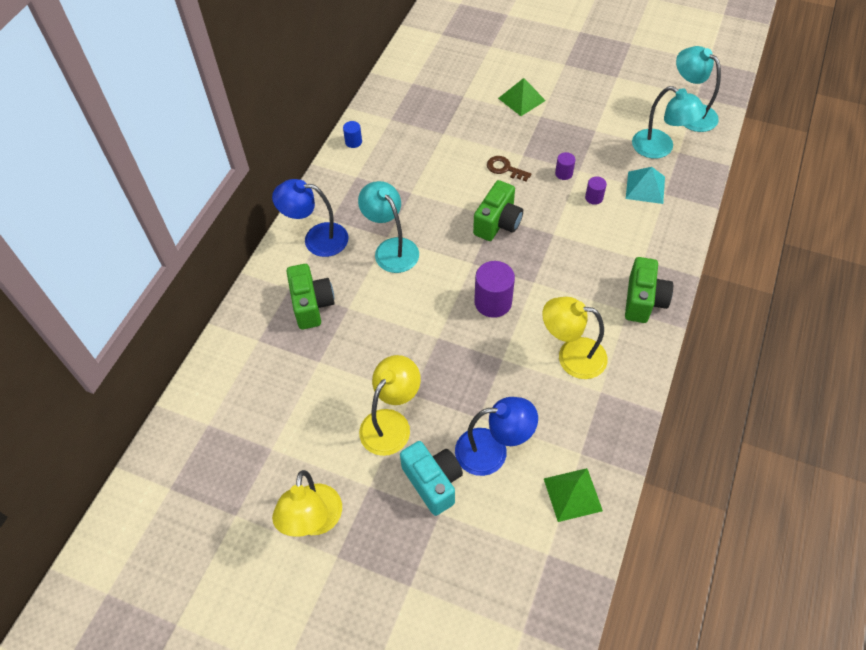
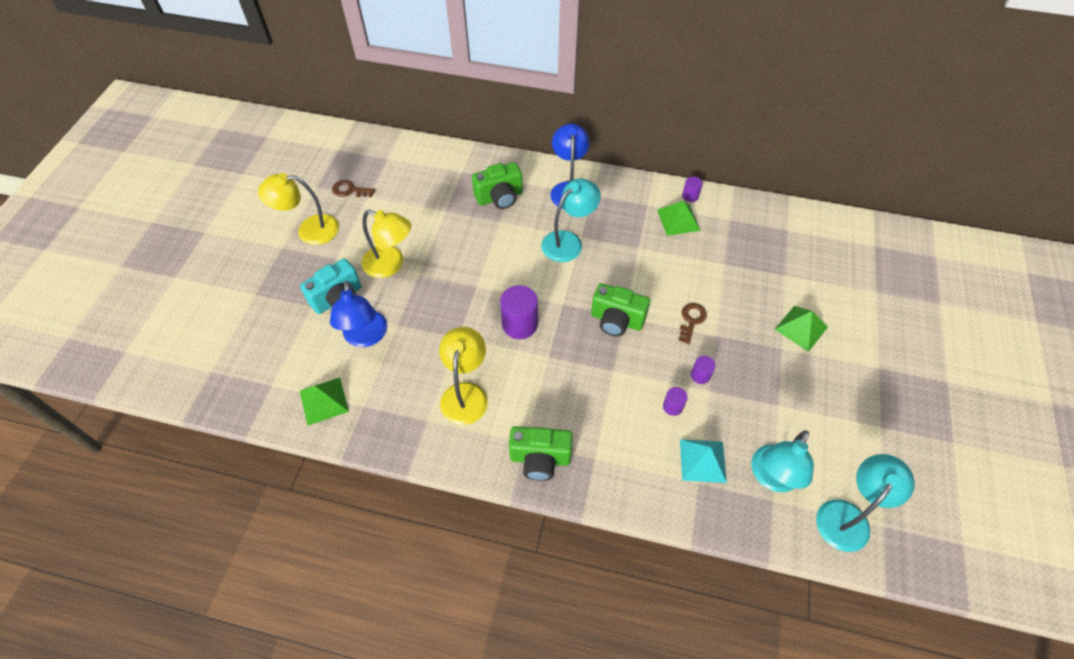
camera: 80 degrees right, 0 degrees up
(254, 471) = (350, 190): none -> brown key
(353, 142) = (690, 196): blue cylinder -> purple cylinder
(382, 156) = (678, 220): none -> green pyramid

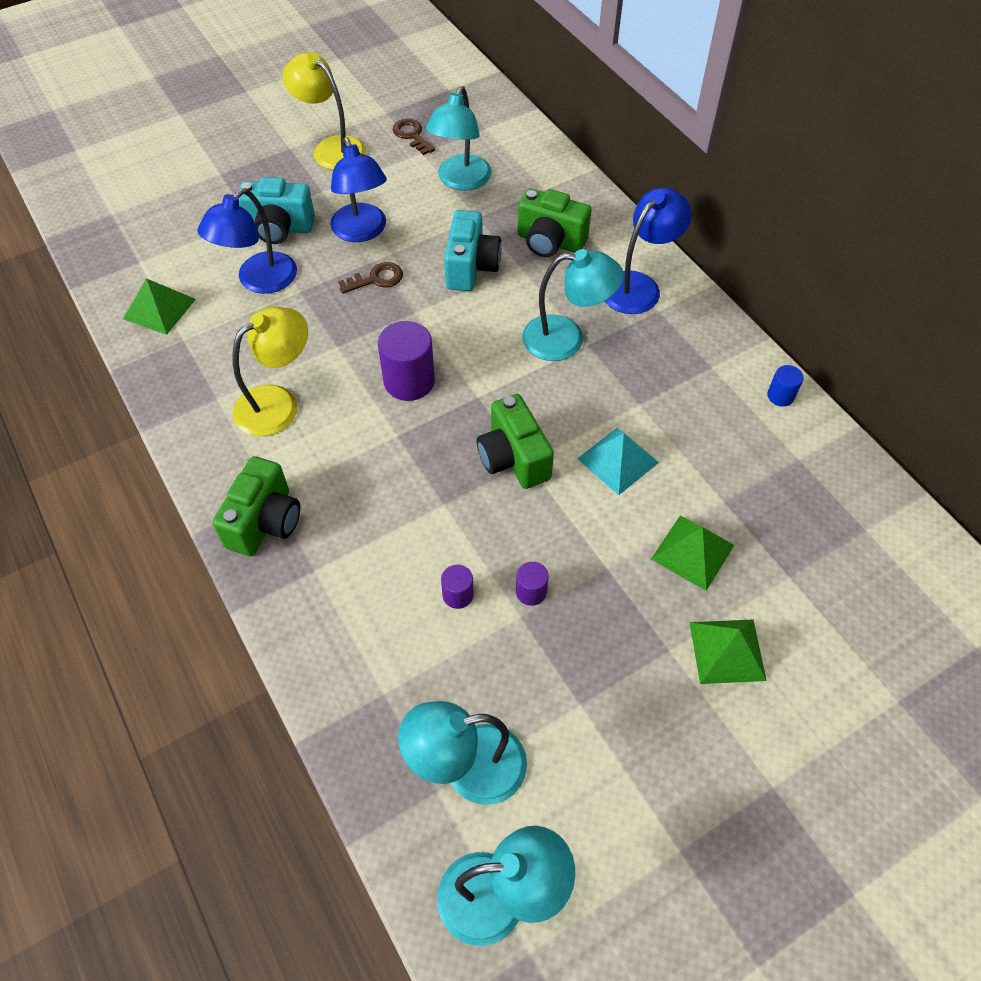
camera: 45 degrees right, 0 degrees up
(391, 265) = (362, 232): yellow lamp -> blue lamp
(411, 197) = (460, 181): none -> turquoise lamp
(476, 240) = (471, 267): none -> turquoise camera
(540, 459) = (265, 522): green camera -> green camera turned 120 degrees counterclockwise
(678, 220) = (729, 410): green pyramid -> green pyramid (692, 552)
(690, 196) = (780, 396): purple cylinder -> blue cylinder
(691, 320) = (598, 528): brown key -> brown key (376, 279)
(702, 460) = (417, 676): turquoise pyramid -> turquoise pyramid (618, 460)

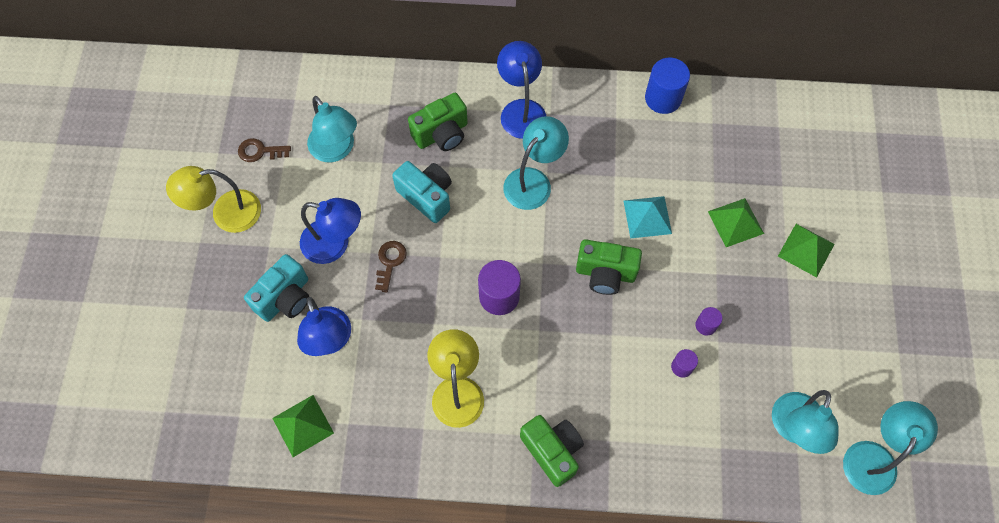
camera: 55 degrees left, 10 degrees up
(780, 396) = (663, 98): blue cylinder -> blue cylinder, size x1.91

